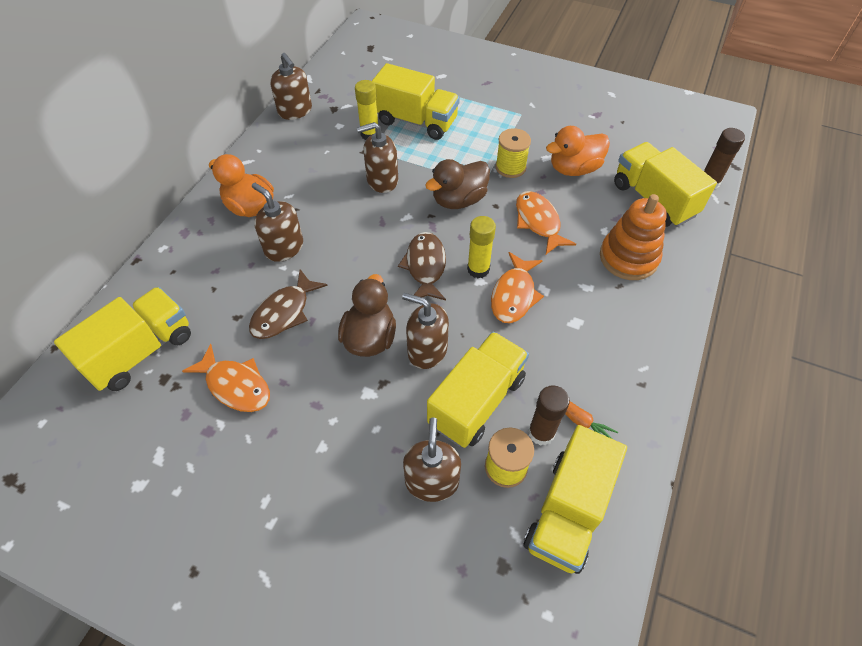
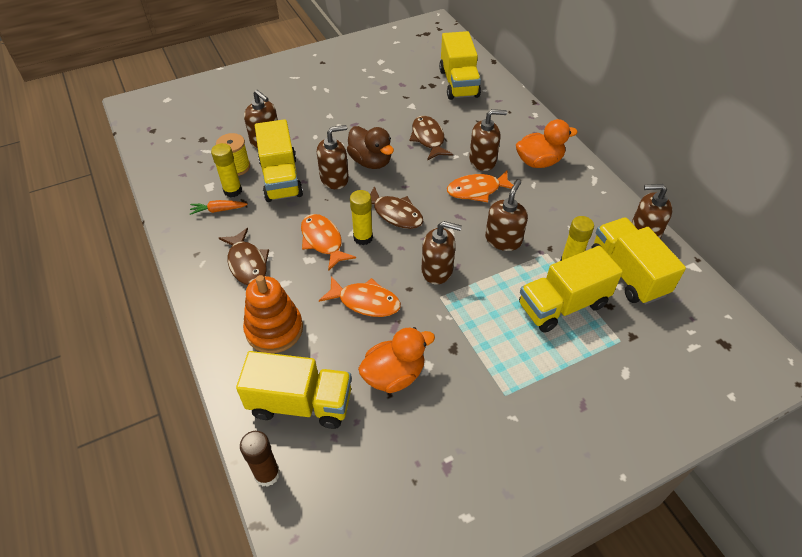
camera: 130 degrees right, 5 degrees down
(235, 385) = (399, 104): orange fish -> orange fish (477, 190)
(459, 200) = (437, 270): brown duck -> brown soap dispenser
(510, 167) = (441, 329): yellow spool -> none
(541, 433) = (232, 191): brown glue stick -> yellow glue stick
(568, 511) = (189, 173): yellow truck -> yellow truck (627, 273)
(574, 169) = (394, 375): orange duck -> orange duck turned 45 degrees clockwise
(601, 331) = (247, 263): none -> brown fish

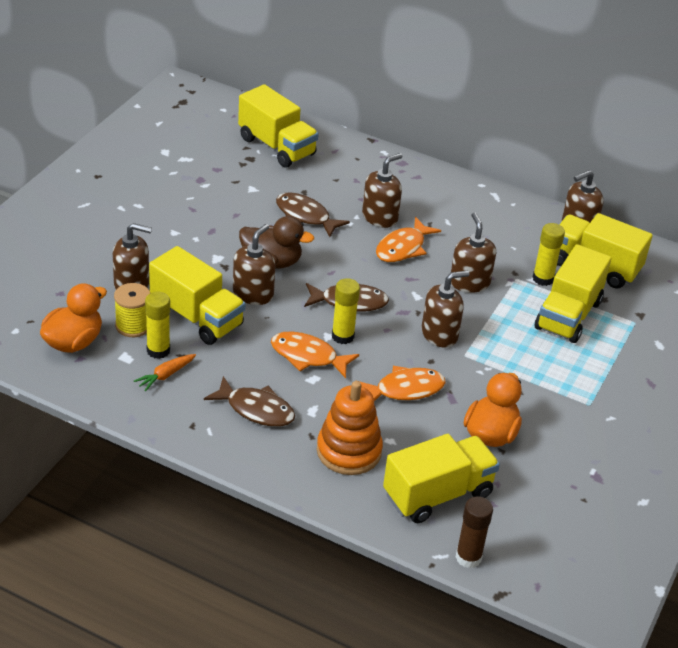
camera: 40 degrees left, 10 degrees down
(539, 162) = (432, 198): orange duck -> orange duck (73, 342)

